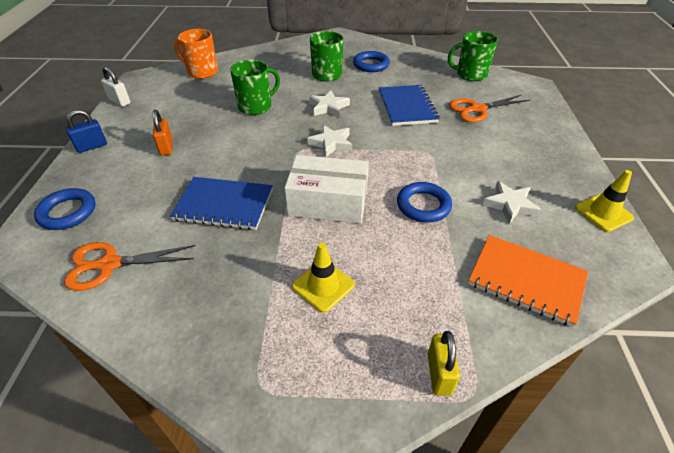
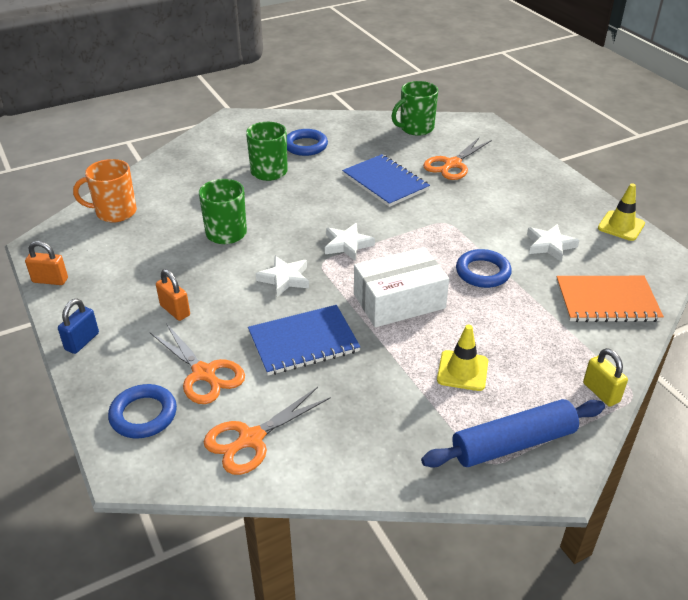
camera: 30 degrees left, 5 degrees down
(119, 101) = (50, 280): white padlock -> orange padlock
(135, 199) = (204, 373): none -> orange scissors
(302, 382) = (513, 444): none -> blue rolling pin
(328, 107) = (307, 208): white star -> white star (285, 279)

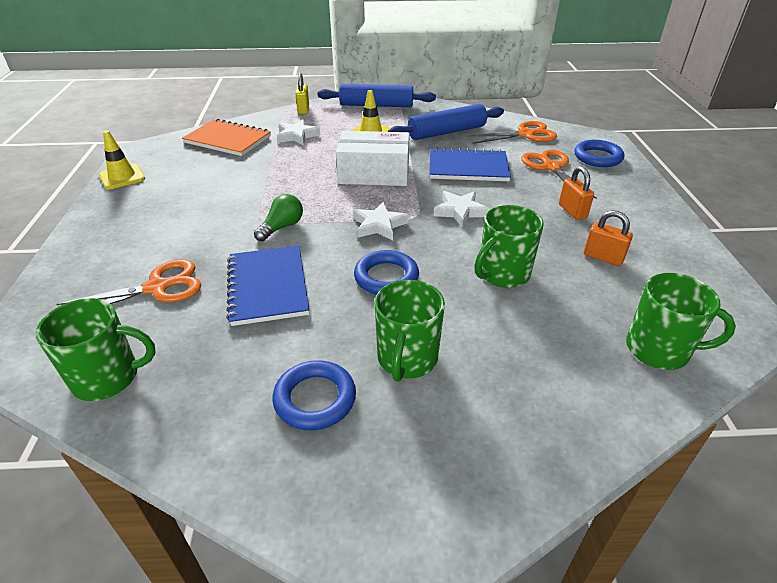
camera: 155 degrees left, 0 degrees up
(50, 280) = (717, 271): orange padlock -> orange padlock (603, 257)
(82, 341) = (658, 208): blue padlock -> none
(115, 212) = (659, 350): orange mug -> green mug
(365, 406) = (446, 132): none -> blue rolling pin
(423, 221) = (282, 227): none -> green light bulb
(483, 272) = (286, 175): blue ring -> blue ring (386, 277)
(550, 245) = (204, 178): white star -> white star (297, 136)

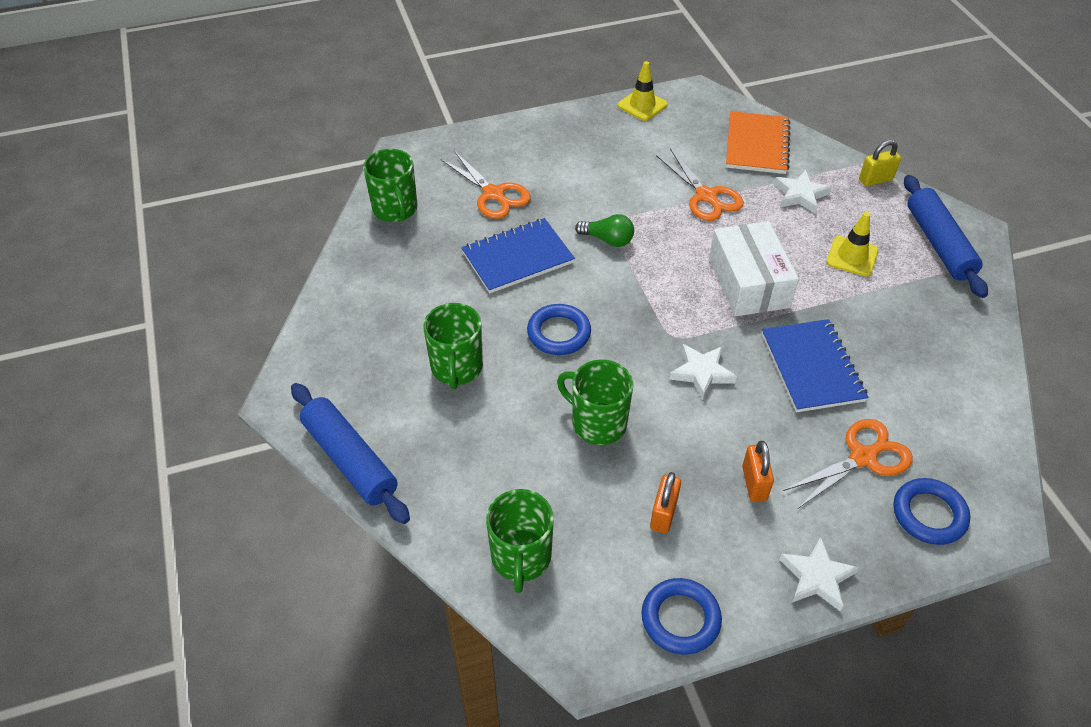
camera: 75 degrees right, 10 degrees up
(315, 399) = (402, 322): blue ring -> blue ring (680, 619)
(379, 225) = (643, 310): white star -> white star (817, 577)
(407, 359) = (456, 368): green mug -> green mug turned 90 degrees counterclockwise
(446, 132) = (902, 331): blue rolling pin -> blue rolling pin (350, 459)
(525, 134) = (953, 422): orange scissors -> orange scissors (706, 196)
(572, 211) = (754, 483): orange padlock -> orange padlock turned 60 degrees counterclockwise

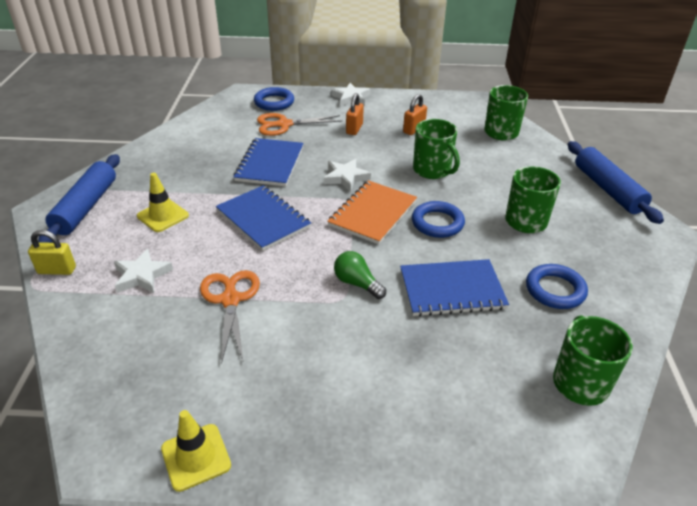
camera: 160 degrees left, 10 degrees down
(493, 194) = (457, 369): orange scissors -> none
(680, 619) = (426, 101): blue ring -> blue ring (555, 290)
(748, 282) = (263, 219): white box -> blue notebook
(757, 145) = (119, 344): orange notebook -> orange notebook (373, 213)

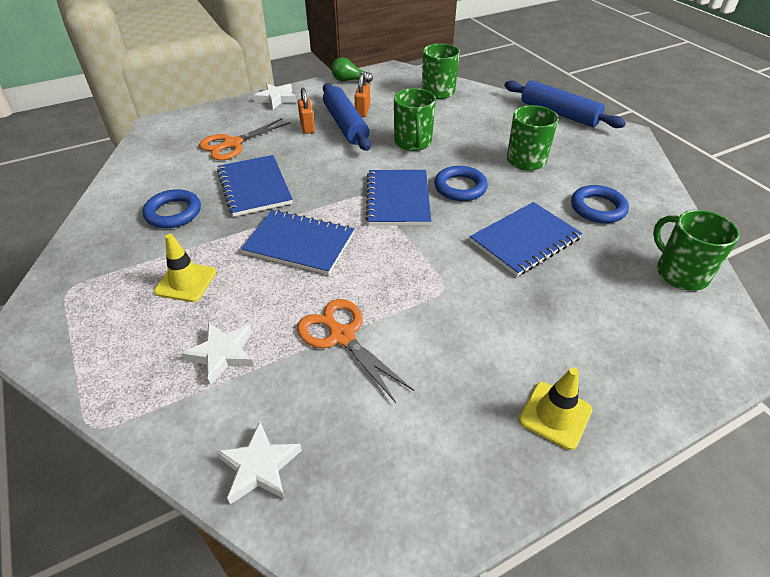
camera: 30 degrees left, 5 degrees up
(57, 270) = (110, 394): yellow padlock -> none
(85, 207) = (79, 309): blue rolling pin -> blue rolling pin (345, 125)
(196, 457) = (456, 507): yellow traffic cone -> yellow traffic cone (555, 415)
(274, 102) = (201, 125): blue ring -> blue ring (173, 213)
(345, 177) = (342, 175): white star -> white star (259, 467)
(357, 283) = (444, 268): green light bulb -> green light bulb (349, 80)
(373, 213) = (398, 199): orange notebook -> blue notebook
(432, 170) = (413, 142): green mug -> green mug turned 60 degrees clockwise

